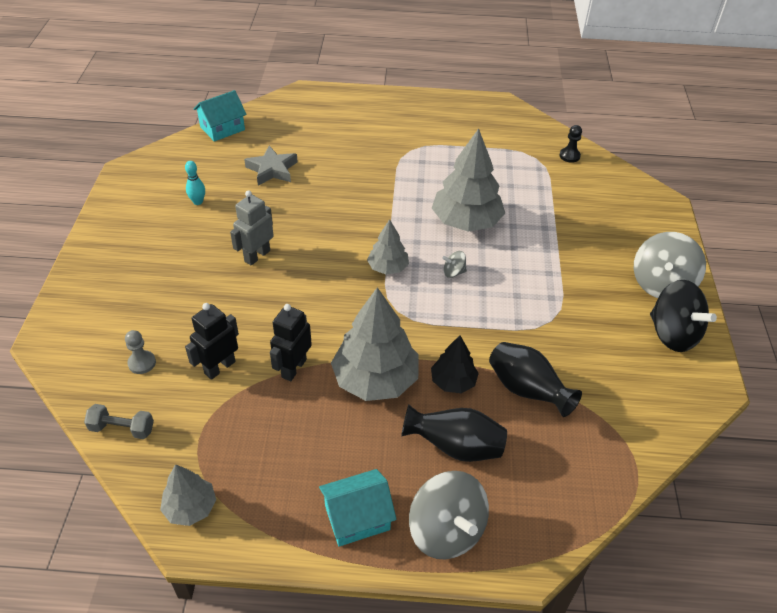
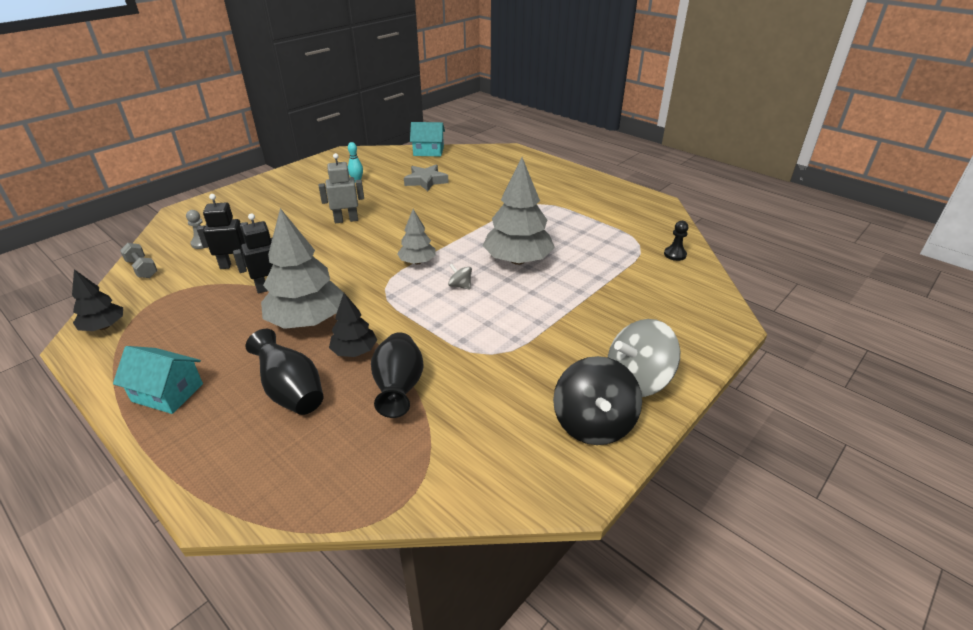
camera: 40 degrees right, 10 degrees down
(190, 507) = (104, 327): grey tree -> black tree
(446, 530) = (201, 441): grey spinning top -> none

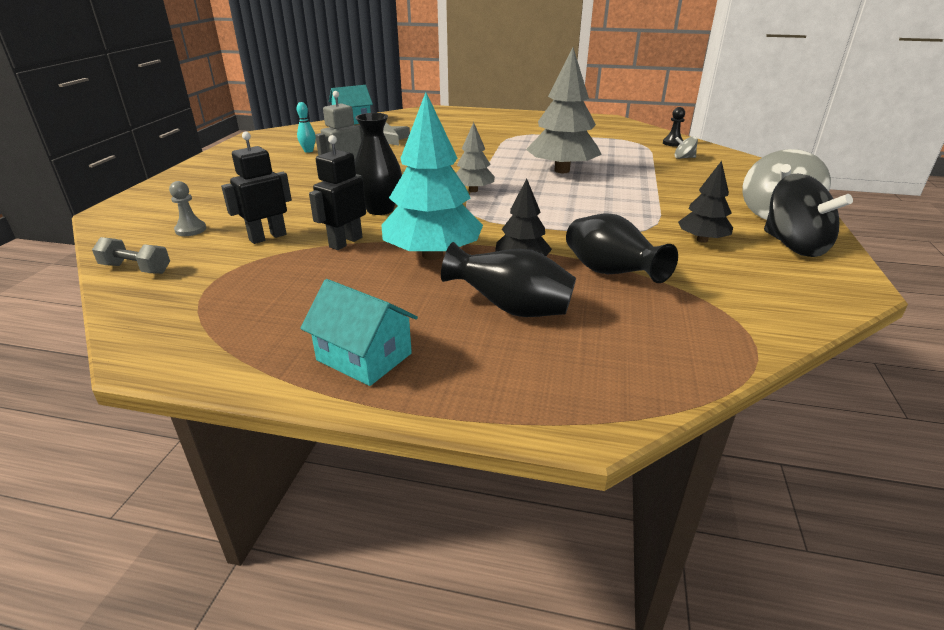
camera: 30 degrees left, 5 degrees down
(104, 327) = (165, 331): black tree -> black tree (702, 240)
(167, 393) = (364, 357): turquoise house -> turquoise house turned 45 degrees clockwise
(307, 320) = (432, 255): grey tree -> turquoise tree
(329, 261) = (380, 209): none -> black vase
(460, 286) = (541, 196): grey spinning top -> grey spinning top (683, 158)

